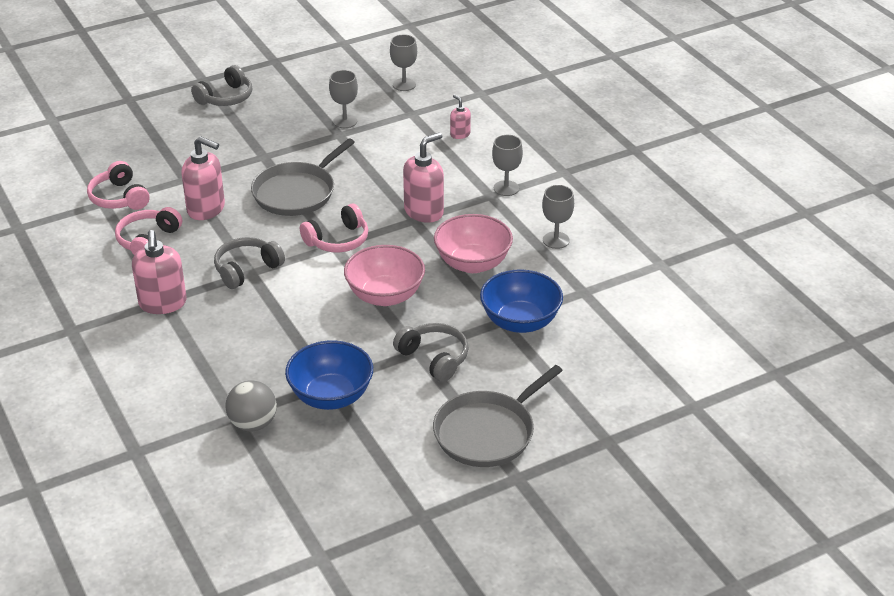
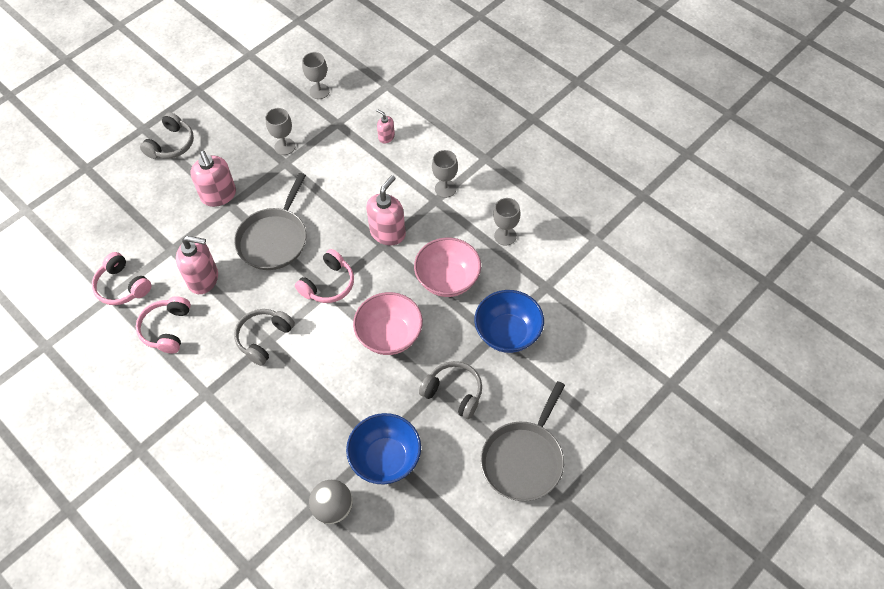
camera: 15 degrees left, 20 degrees up
(163, 303) = (207, 397): pink soap dispenser -> pink soap dispenser (219, 195)

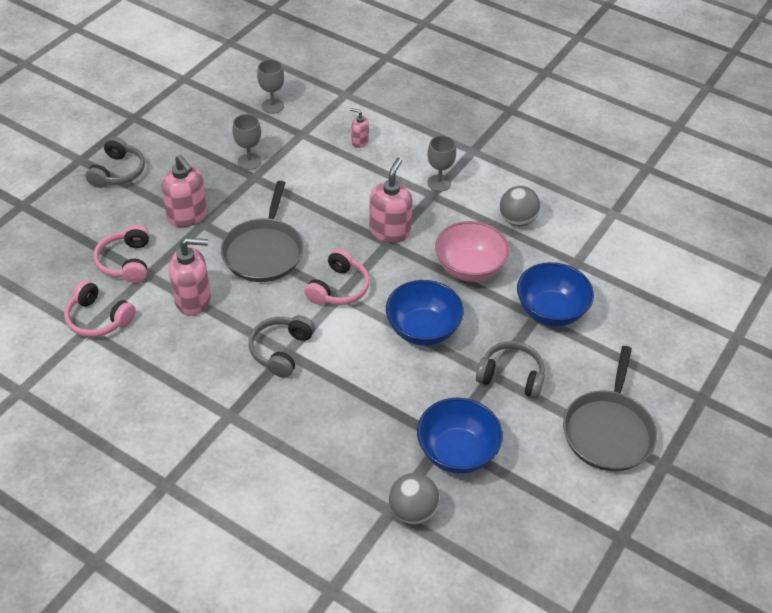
camera: 15 degrees left, 10 degrees down
(167, 329) = (164, 355): pink headphones -> pink headphones (126, 262)
(390, 335) = (423, 329): pink bowl -> blue bowl
(505, 236) = (517, 220): grey goblet -> grey ball

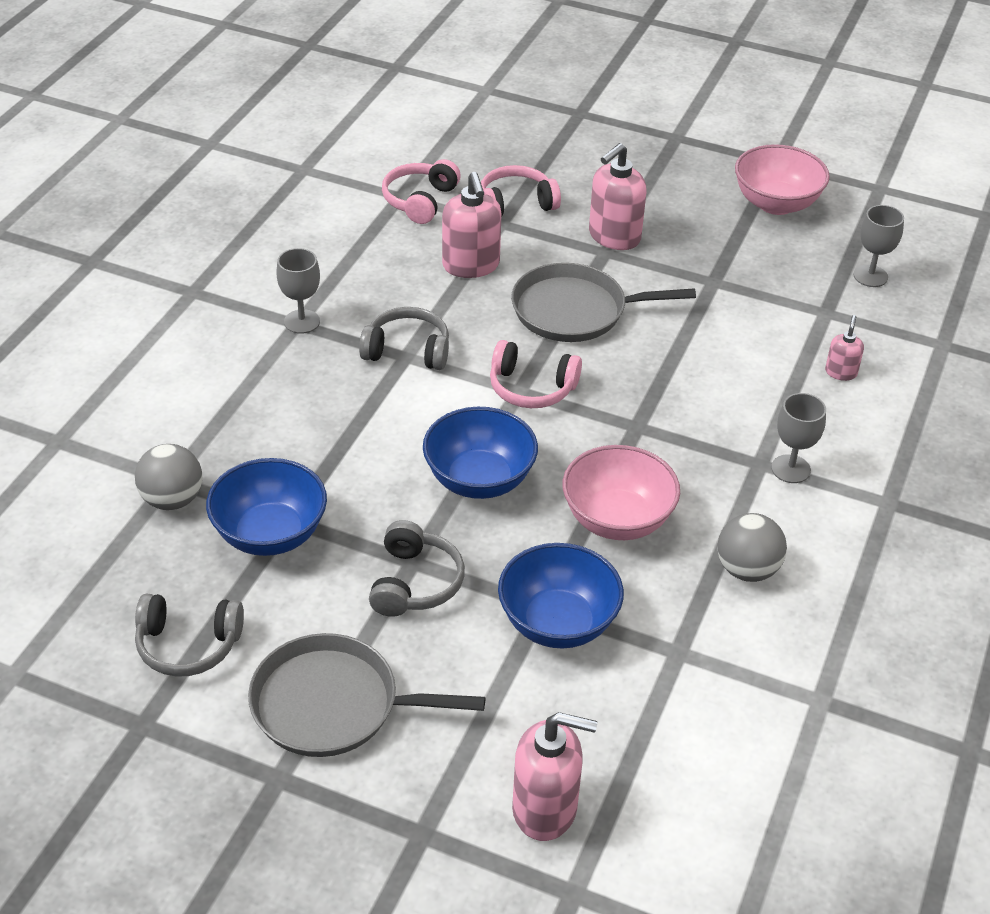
camera: 80 degrees right, 5 degrees down
(118, 172) = (668, 169): grey headphones -> grey headphones (188, 645)
(181, 129) = (776, 204): none -> pink bowl
(249, 161) = (742, 272): grey goblet -> grey goblet (302, 321)
(390, 231) = (662, 425): pink soap dispenser -> pink soap dispenser (545, 809)

